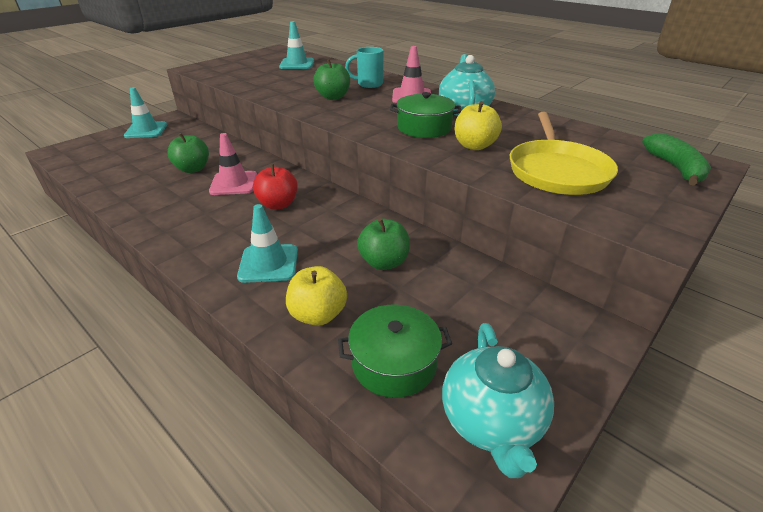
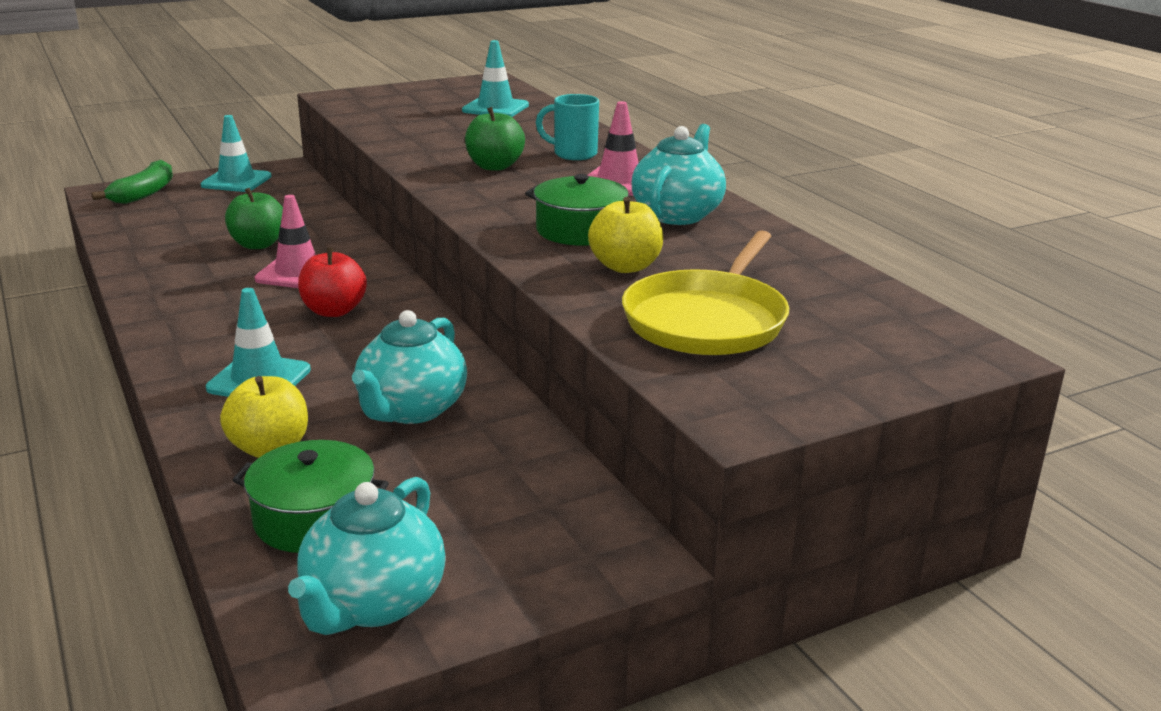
camera: 20 degrees right, 10 degrees down
(384, 262) = (411, 410): green apple -> turquoise teapot
(675, 168) = (912, 350): green banana -> green banana (144, 193)

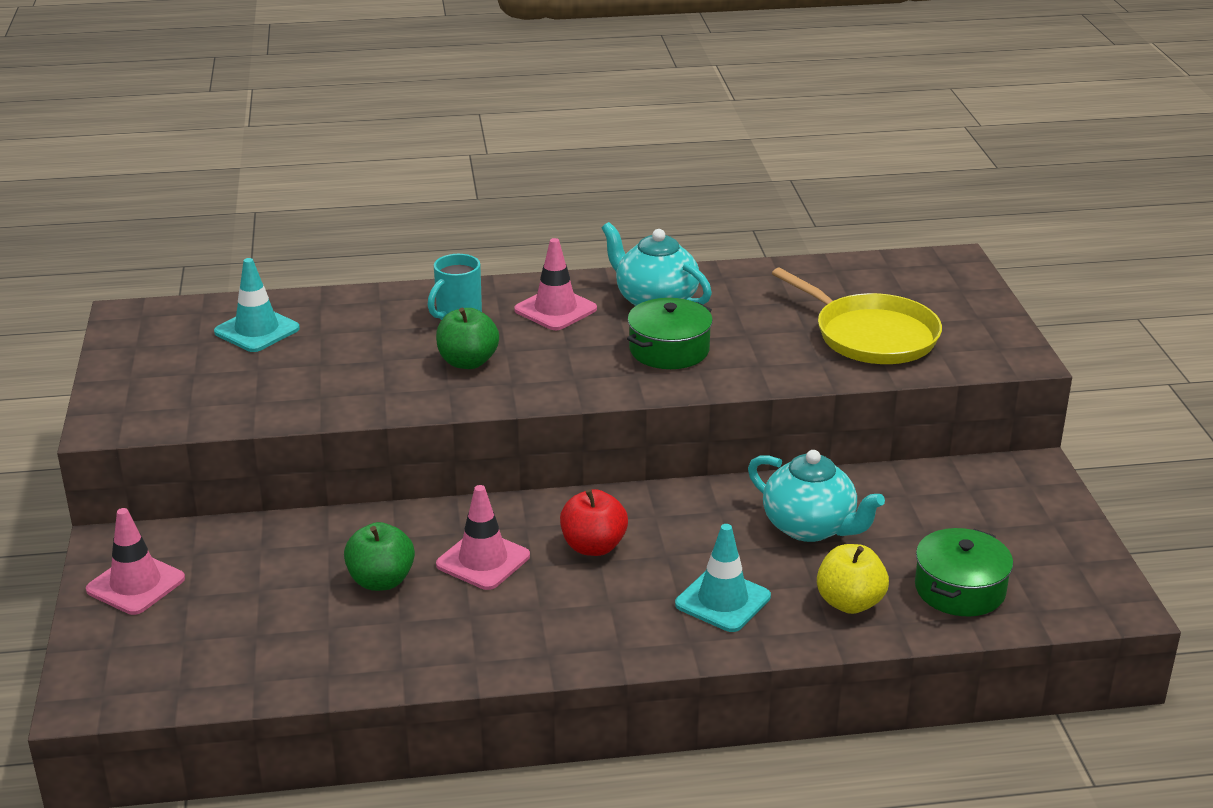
camera: 70 degrees left, 5 degrees up
(144, 193) = (123, 663): green banana -> none
(236, 181) = (136, 584): turquoise traffic cone -> pink traffic cone
(373, 603) = (1066, 574): turquoise teapot -> none
(625, 266) = (759, 346): yellow apple -> none

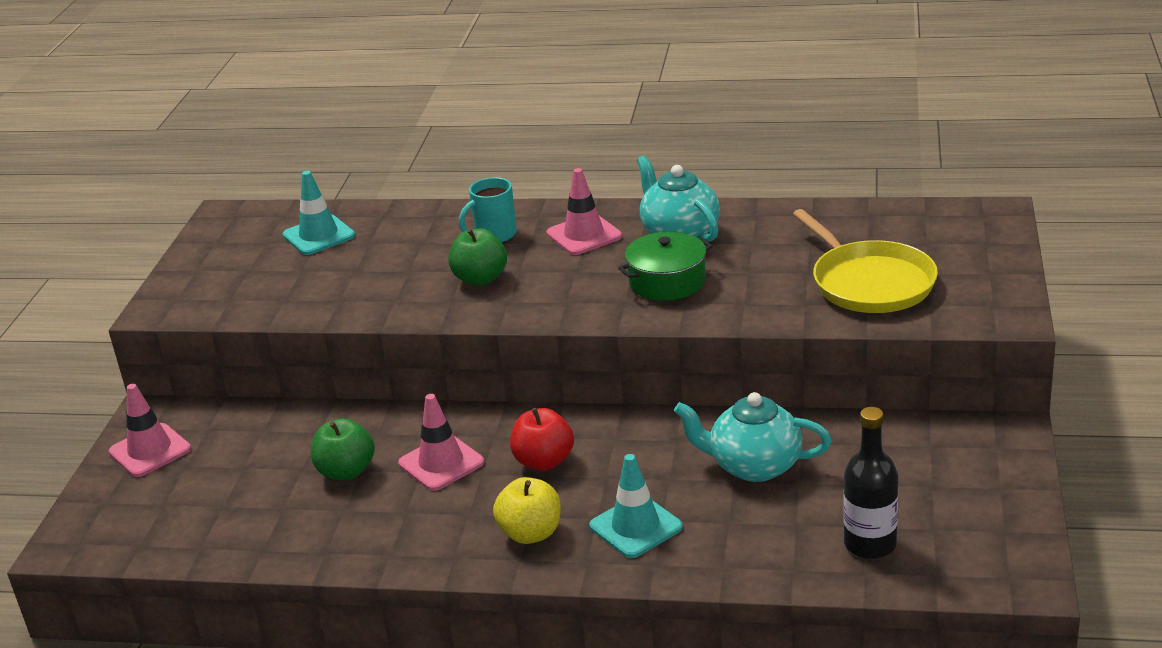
camera: 20 degrees right, 0 degrees up
(810, 527) = (754, 466): turquoise teapot -> turquoise teapot turned 135 degrees clockwise
(849, 603) = (754, 544): yellow apple -> yellow apple (531, 533)
(959, 589) = (870, 544): green pot -> black bottle

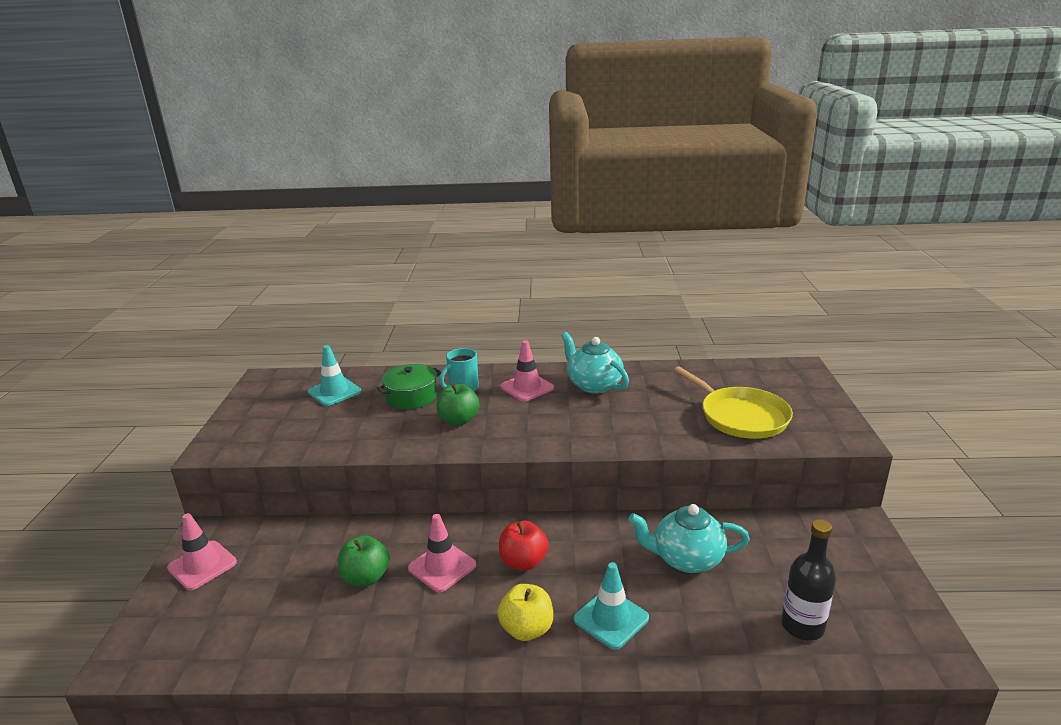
camera: 10 degrees left, 5 degrees down
(667, 281) = (596, 419): green pot -> green pot (411, 397)

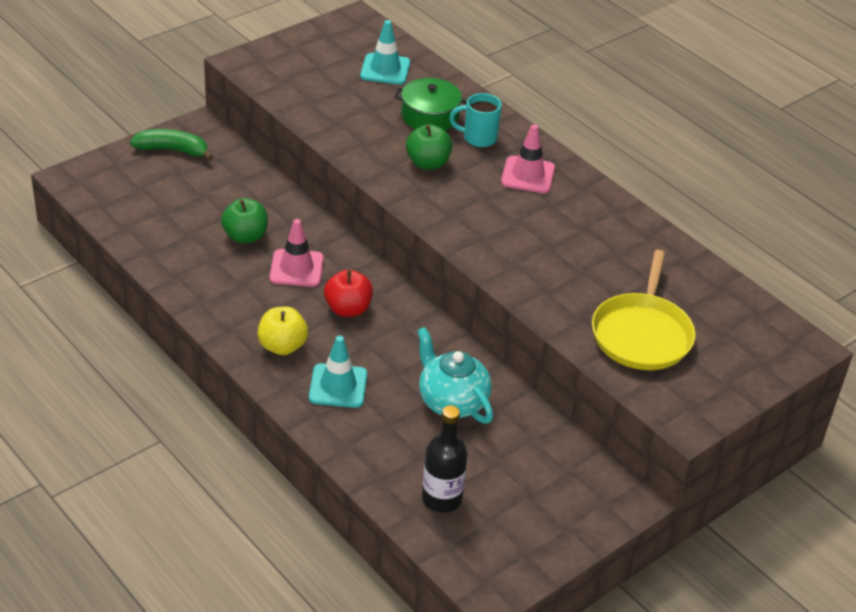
camera: 45 degrees right, 15 degrees up
(202, 565) = (173, 150): pink traffic cone -> green banana
(594, 385) = (584, 215): turquoise teapot -> none

